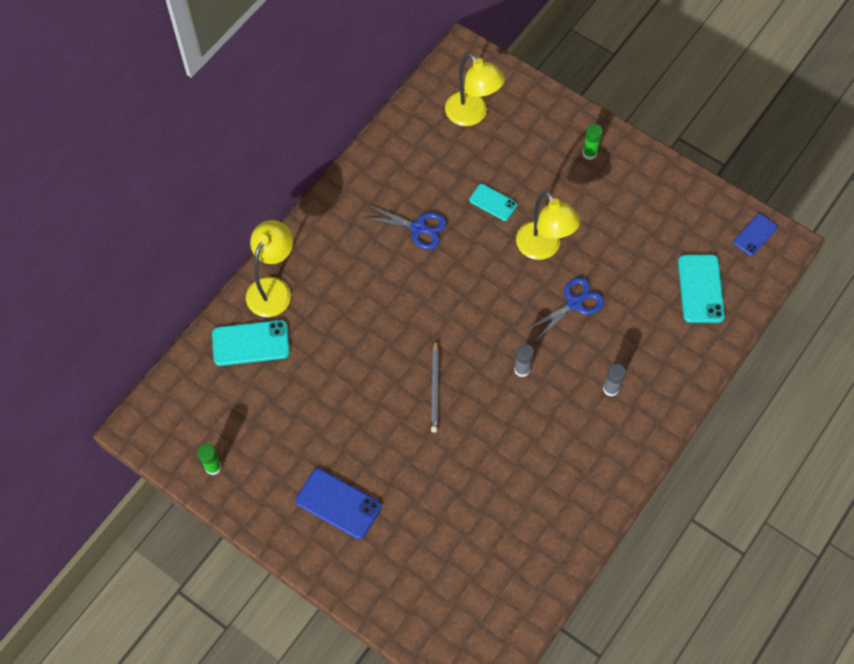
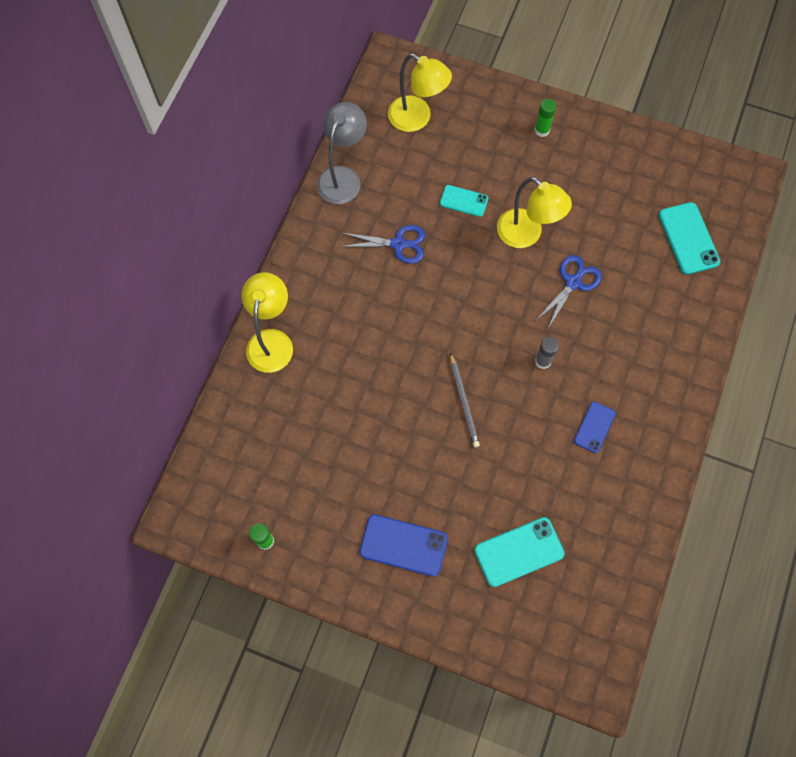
camera: 15 degrees left, 5 degrees up
(251, 343) = (266, 403): turquoise phone -> turquoise phone (519, 552)
(385, 153) = (343, 177): none -> grey lamp
(610, 389) = (634, 358): grey glue stick -> none
(755, 235) = (722, 173): blue phone -> blue phone (594, 427)

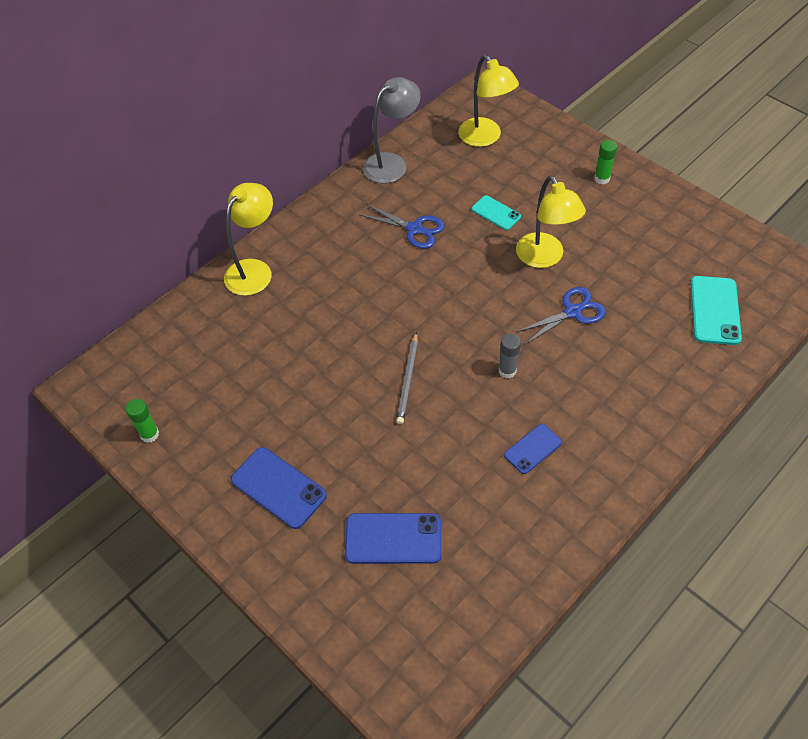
camera: 25 degrees right, 15 degrees down
(519, 552) = (393, 538): turquoise phone -> blue phone

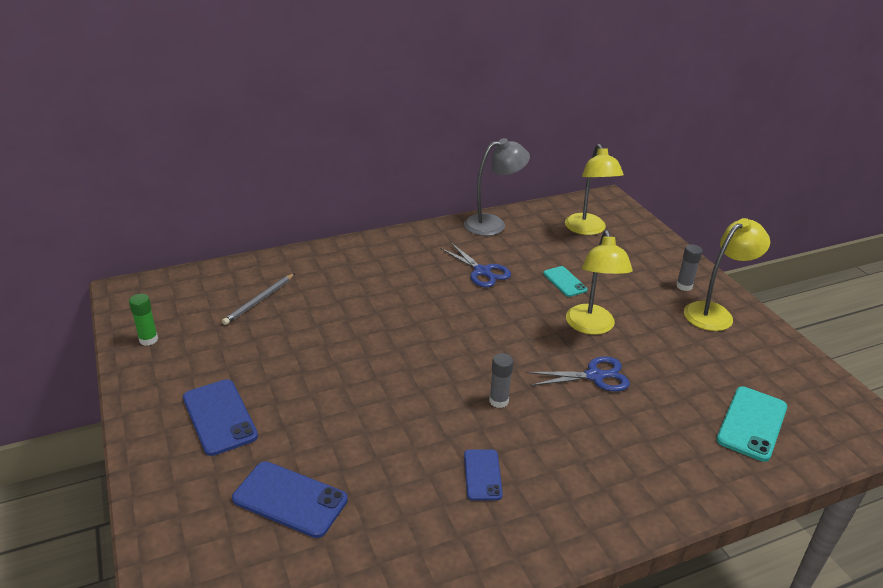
camera: 20 degrees right, 20 degrees down
(254, 270) = (325, 258): yellow lamp -> yellow lamp (715, 313)
(408, 380) = (398, 376): grey pencil -> grey pencil (259, 300)
(533, 449) = (482, 475): blue phone -> blue phone turned 75 degrees counterclockwise
(601, 178) = (684, 286): green glue stick -> grey glue stick

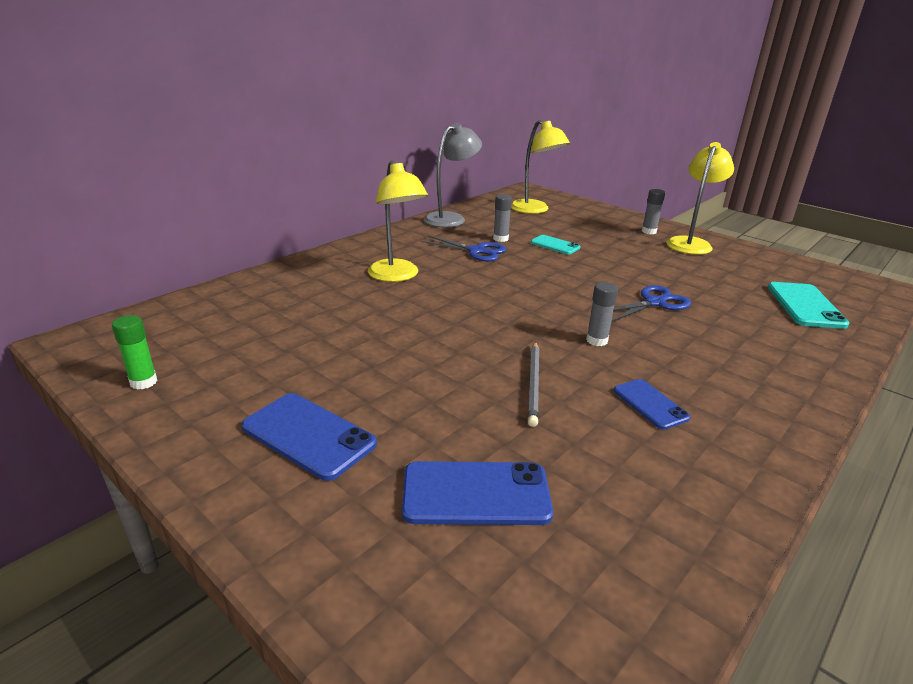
camera: 25 degrees left, 5 degrees down
(259, 300) = (264, 316): grey pencil -> grey pencil (534, 384)
(518, 261) = (500, 239): none -> grey glue stick
(591, 327) = (611, 270): yellow lamp -> yellow lamp (397, 276)

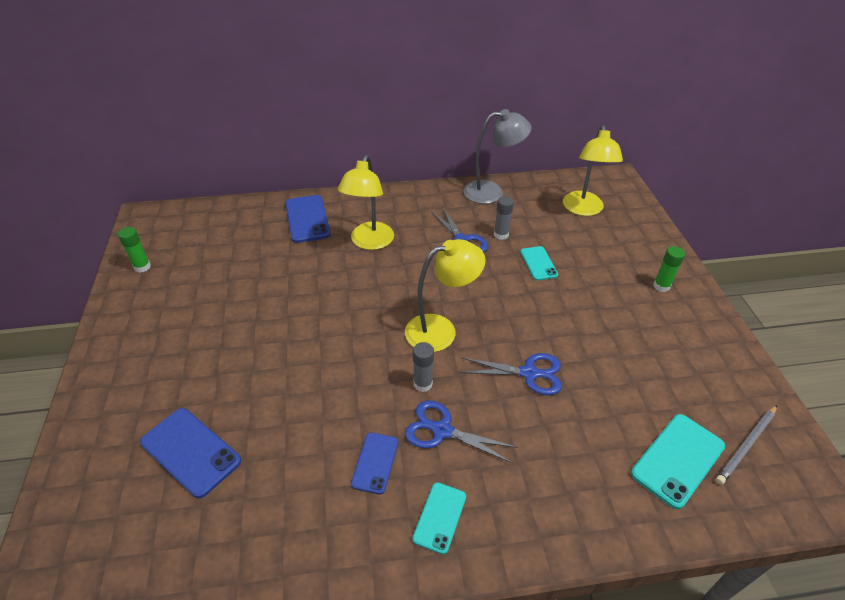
camera: 40 degrees right, 15 degrees up
(308, 435) = (167, 354): blue phone -> blue phone (307, 219)
(534, 384) = (325, 395): grey pencil -> grey pencil (746, 445)
(649, 231) = (661, 286): grey glue stick -> green glue stick
(659, 360) = (442, 430): none -> blue scissors
(691, 243) = (684, 322): yellow lamp -> yellow lamp (441, 330)
(749, 408) = (440, 517): none -> turquoise phone

